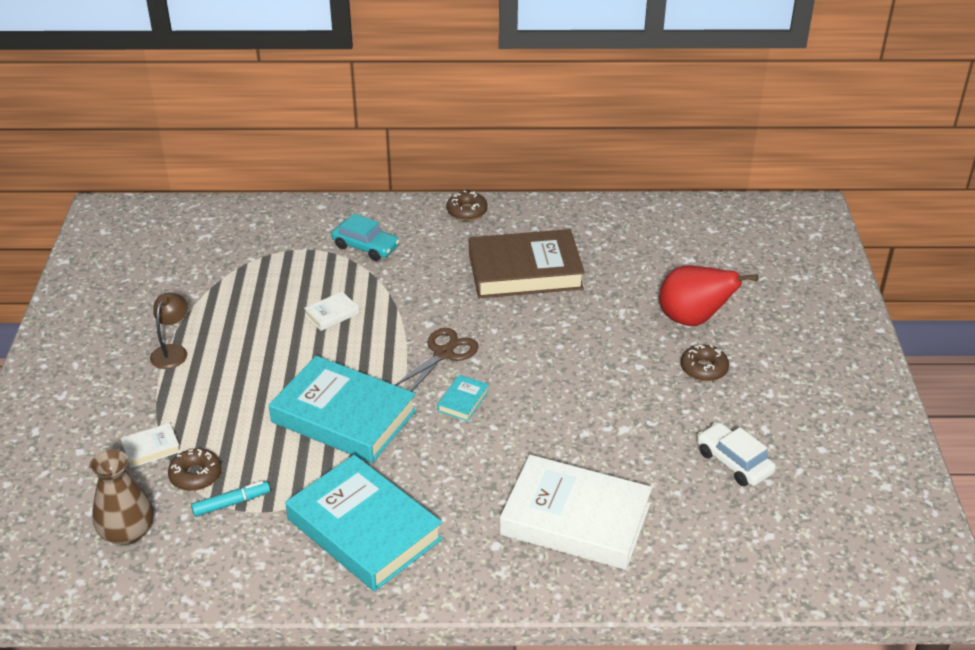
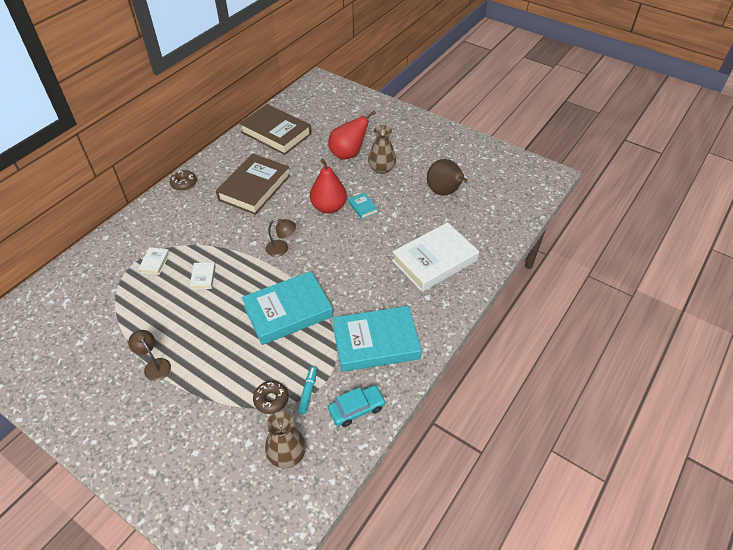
camera: 55 degrees left, 10 degrees up
(151, 448) = (228, 413): white book -> white book (155, 262)
(366, 247) = (164, 236): turquoise car -> turquoise car (357, 409)
(443, 354) = (282, 248): brown scissors -> brown lamp
(463, 401) = (323, 259): turquoise book -> turquoise book (363, 207)
(564, 356) = (329, 207): none -> red pear
(650, 233) = (276, 133): none -> brown book
(704, 369) = (381, 169): brown donut -> brown vase
(734, 462) = (444, 192): white car -> brown pear

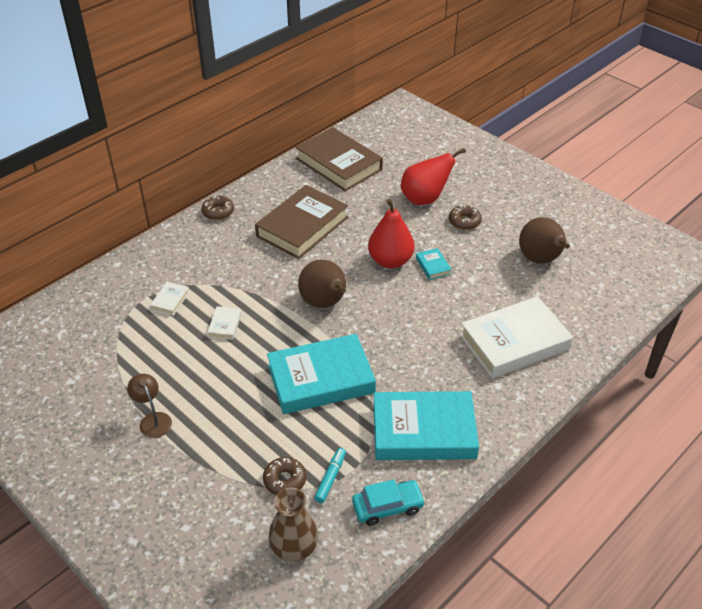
camera: 10 degrees right, 5 degrees down
(282, 248) = (325, 303): brown lamp -> brown pear
(381, 169) = (464, 221): brown vase -> brown donut

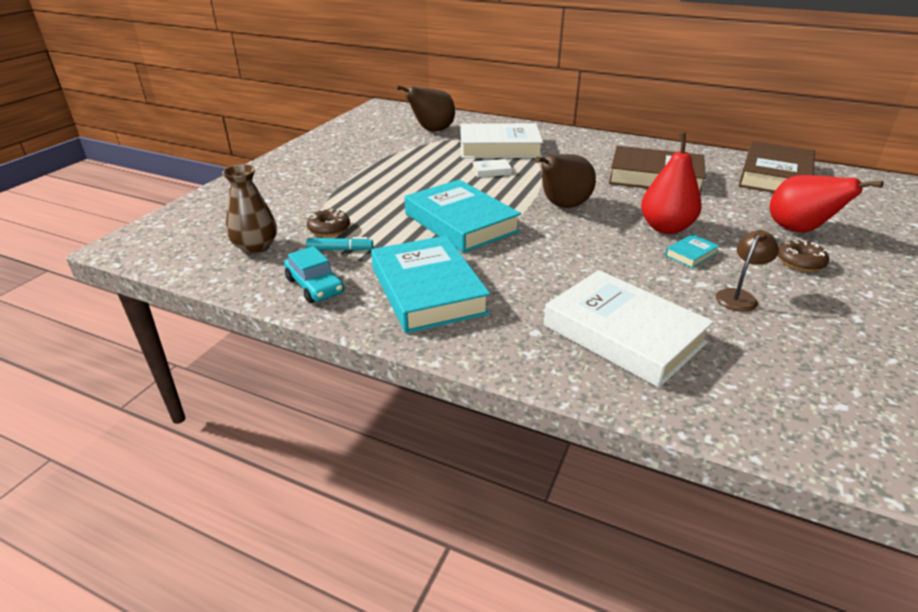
camera: 70 degrees right, 10 degrees down
(153, 420) = (369, 167): brown lamp -> brown lamp (739, 296)
(170, 301) = (499, 148): white book -> white book, size x2.44
(218, 212) = (624, 142): brown donut -> none
(540, 260) = (813, 334): brown pear -> brown pear (431, 130)

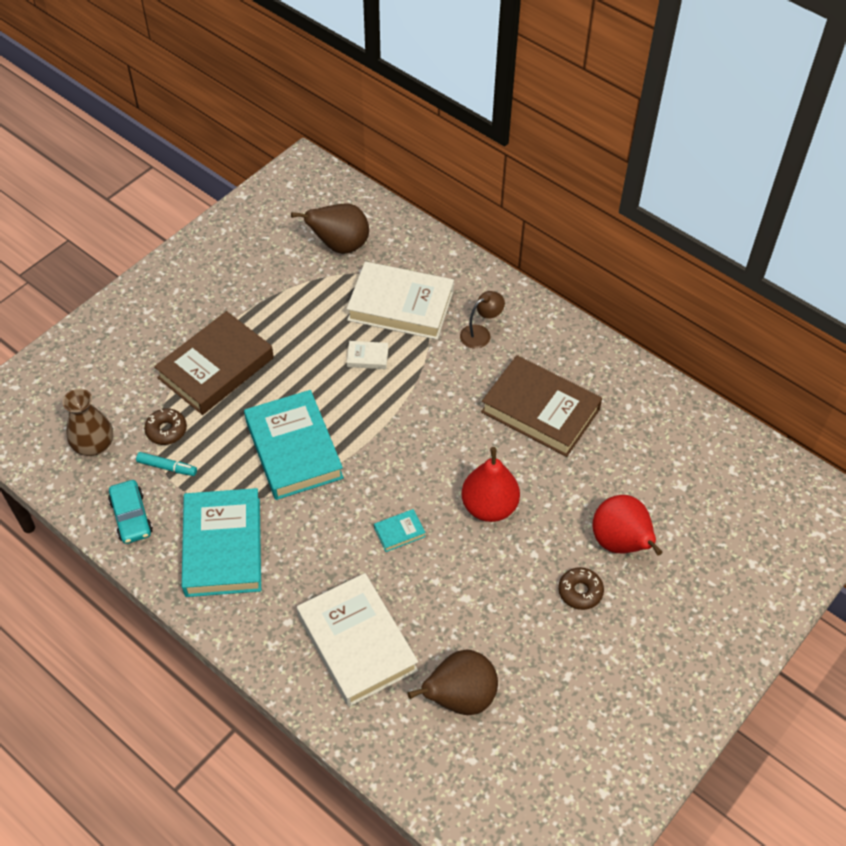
camera: 15 degrees right, 20 degrees up
(562, 206) = (408, 444): brown pear -> brown pear (459, 697)
(691, 254) = (485, 554): turquoise book -> turquoise book (399, 532)
(739, 296) = (486, 623): brown lamp -> brown lamp (480, 333)
(774, 176) = (677, 439): brown book -> brown book (216, 368)

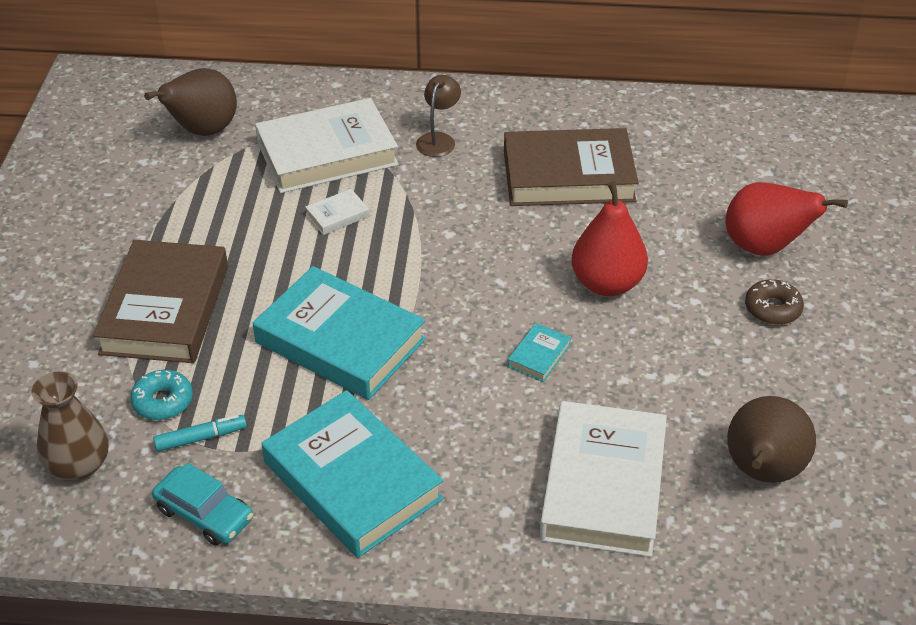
camera: 35 degrees left, 10 degrees down
(166, 430) = (163, 401): brown donut -> turquoise donut
(357, 643) = (603, 486): white book -> white book turned 75 degrees clockwise

